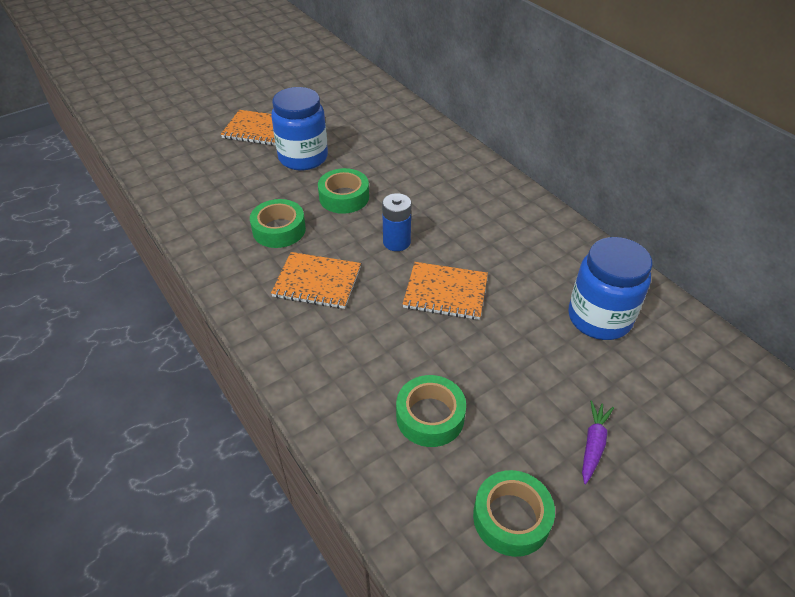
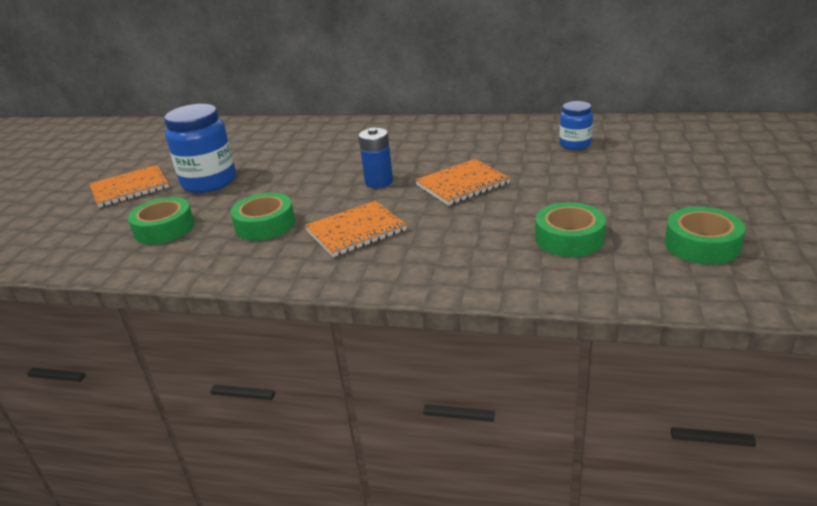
camera: 40 degrees left, 15 degrees down
(344, 197) = (290, 183): green tape -> green tape (164, 228)
(593, 444) = (676, 190): purple carrot -> none
(599, 318) = (575, 144): blue jar -> blue jar, size x0.56

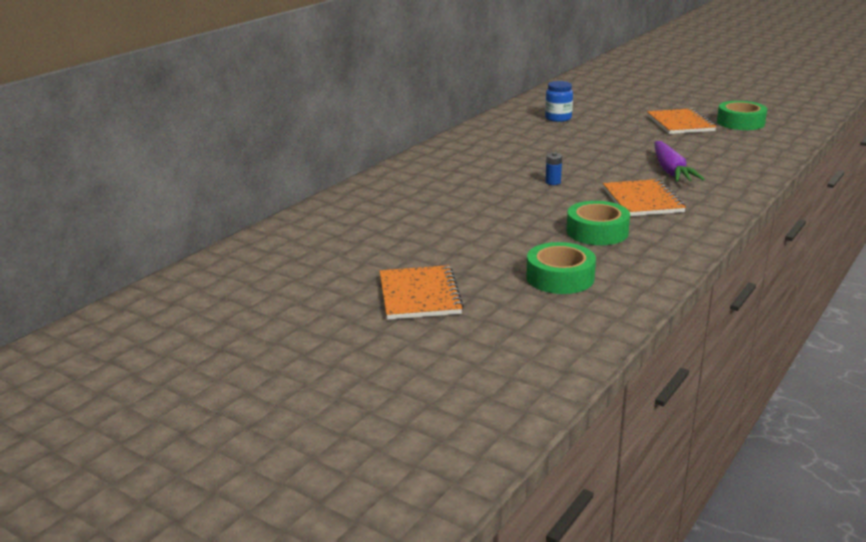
camera: 70 degrees left, 5 degrees down
(209, 182) = (459, 250): blue jar -> none
(379, 182) = (553, 182): blue battery -> blue battery, size x0.56
(457, 230) = (671, 171): none -> purple carrot
(462, 184) = (591, 158): orange notebook -> orange notebook (680, 123)
(569, 238) = (709, 146): green tape -> none

